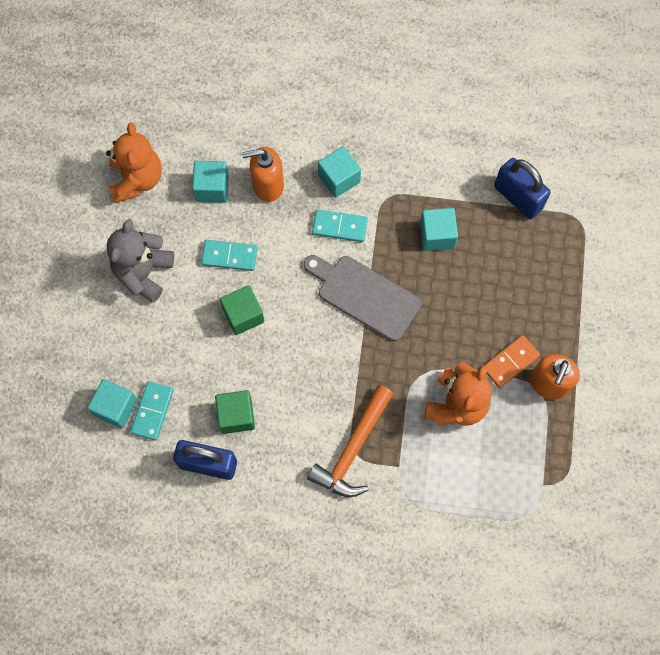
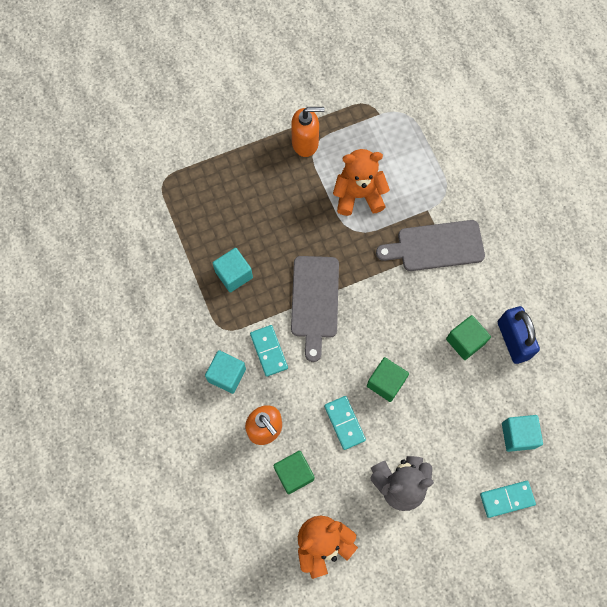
camera: 120 degrees left, 0 degrees up
(152, 411) = (502, 405): turquoise domino -> turquoise domino (507, 499)
(212, 188) = (294, 474): turquoise cube -> green cube
(353, 449) = (436, 246): orange hammer -> grey cutting board
(510, 362) = (304, 175): orange domino -> none
(518, 197) = (168, 232): blue padlock -> none

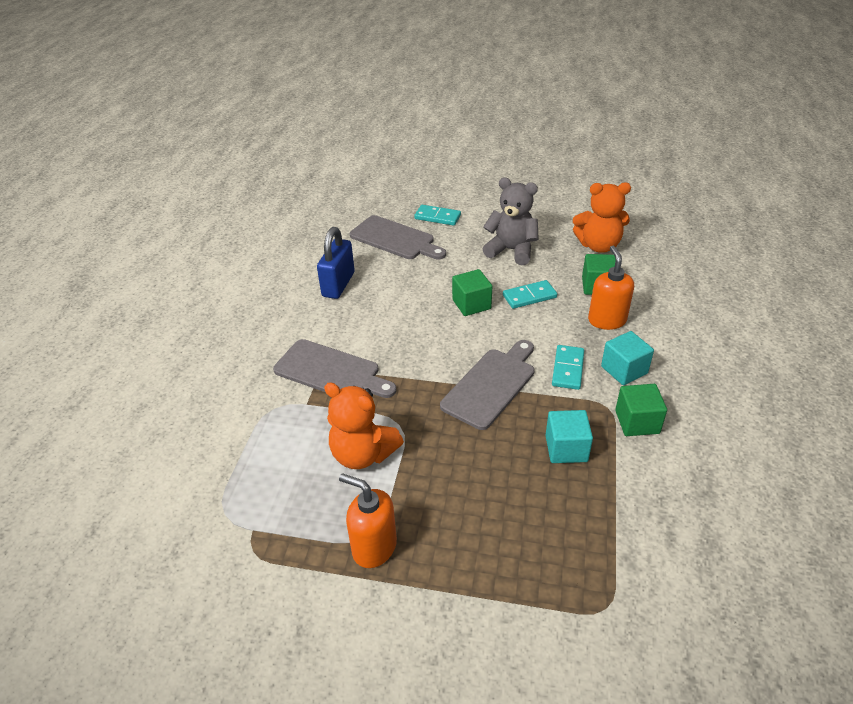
camera: 145 degrees left, 30 degrees down
(344, 423) = (529, 296): turquoise domino -> turquoise domino turned 60 degrees clockwise
(465, 341) = (377, 300): green cube -> green cube (637, 422)
(518, 435) = (395, 239): turquoise cube -> grey cutting board

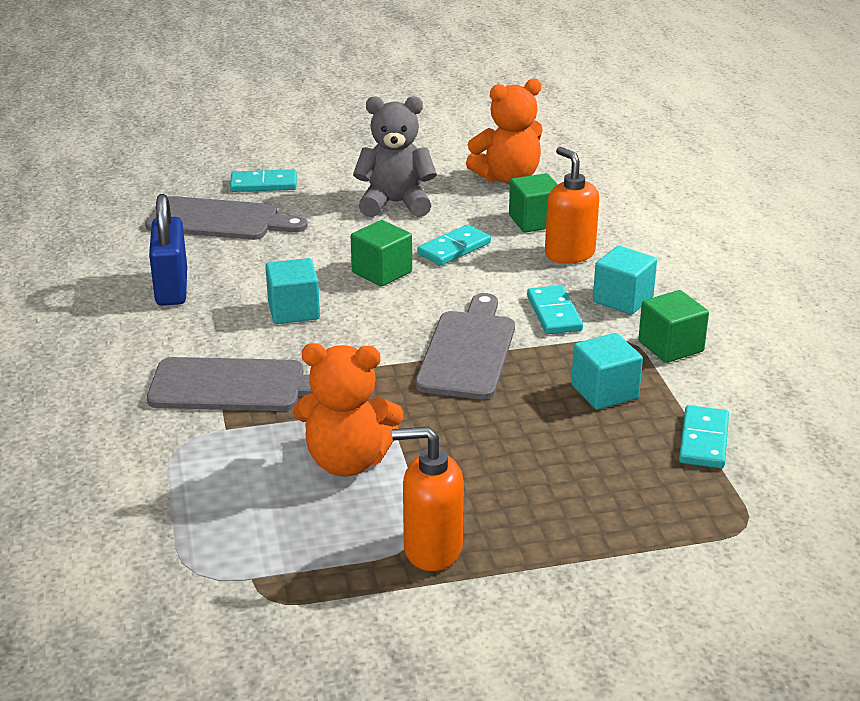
camera: 25 degrees left, 10 degrees down
(399, 321) = (293, 311): none -> turquoise cube
(615, 516) = (703, 440): none -> turquoise domino

